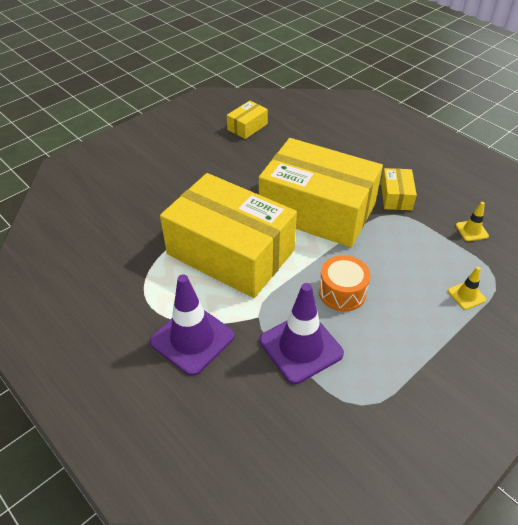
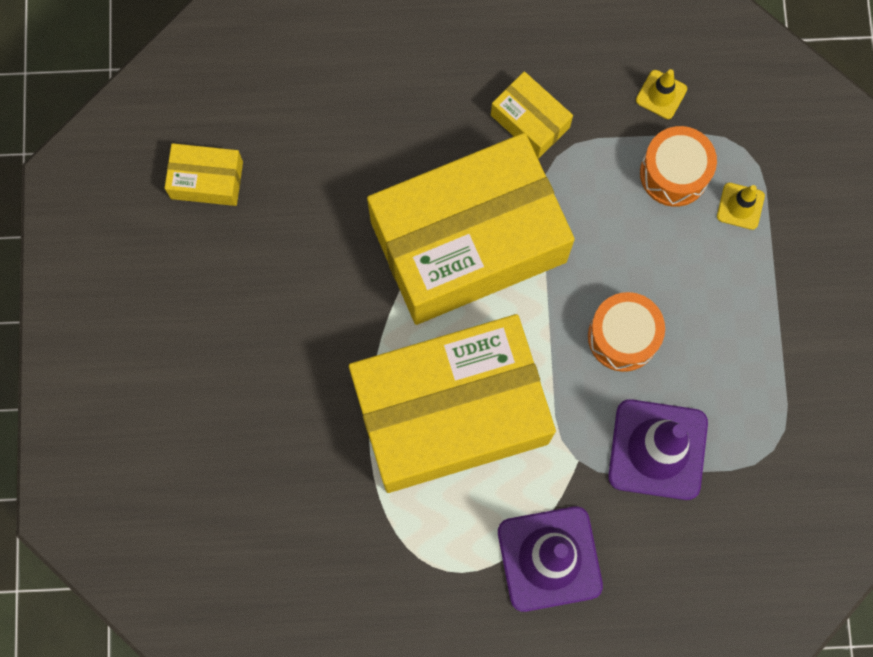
camera: 50 degrees left, 30 degrees up
(247, 127) = (207, 180): yellow box -> yellow box turned 75 degrees counterclockwise
(444, 259) = (674, 173): none -> orange drum

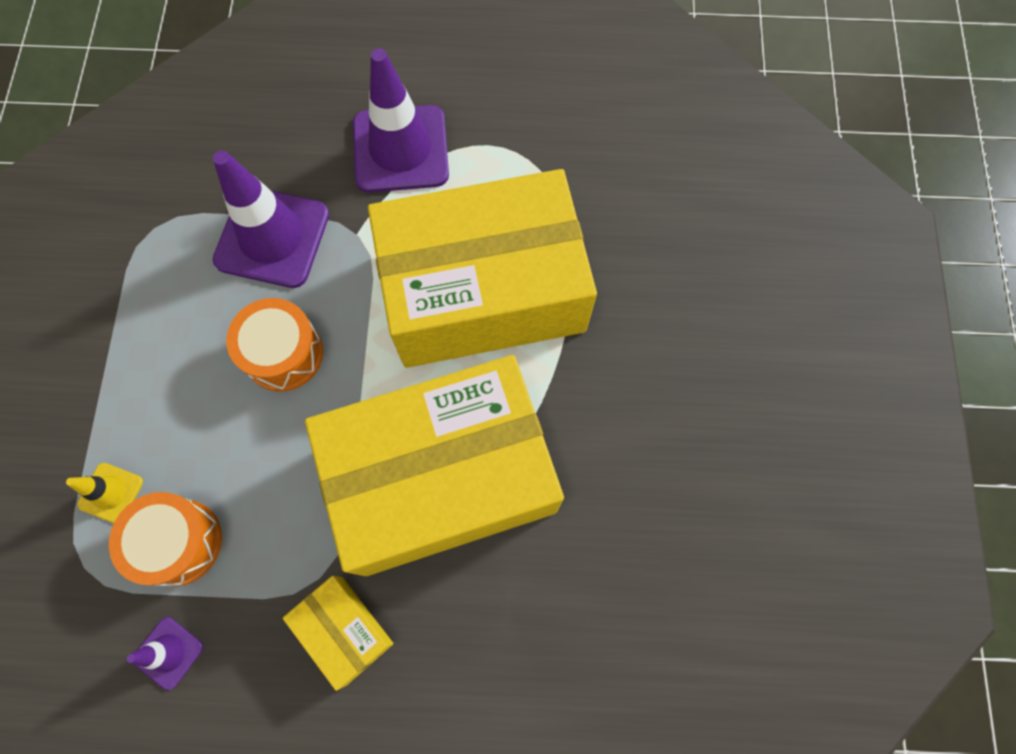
camera: 175 degrees left, 5 degrees down
(207, 180) = (758, 585): yellow box -> none
(661, 94) = (168, 653): yellow traffic cone -> purple traffic cone

